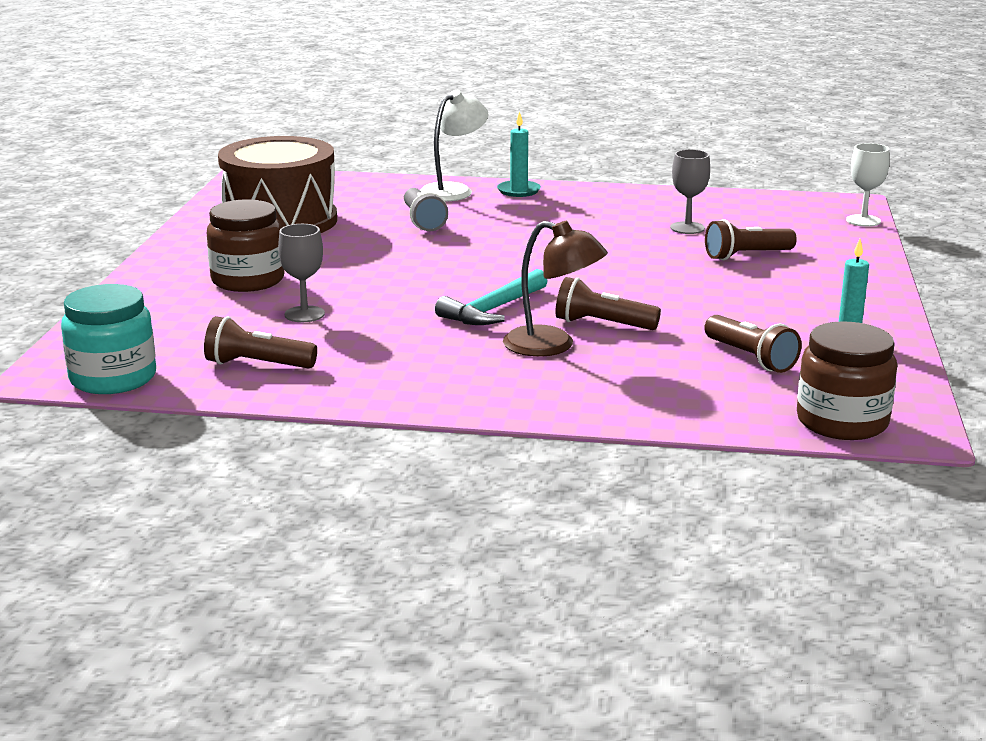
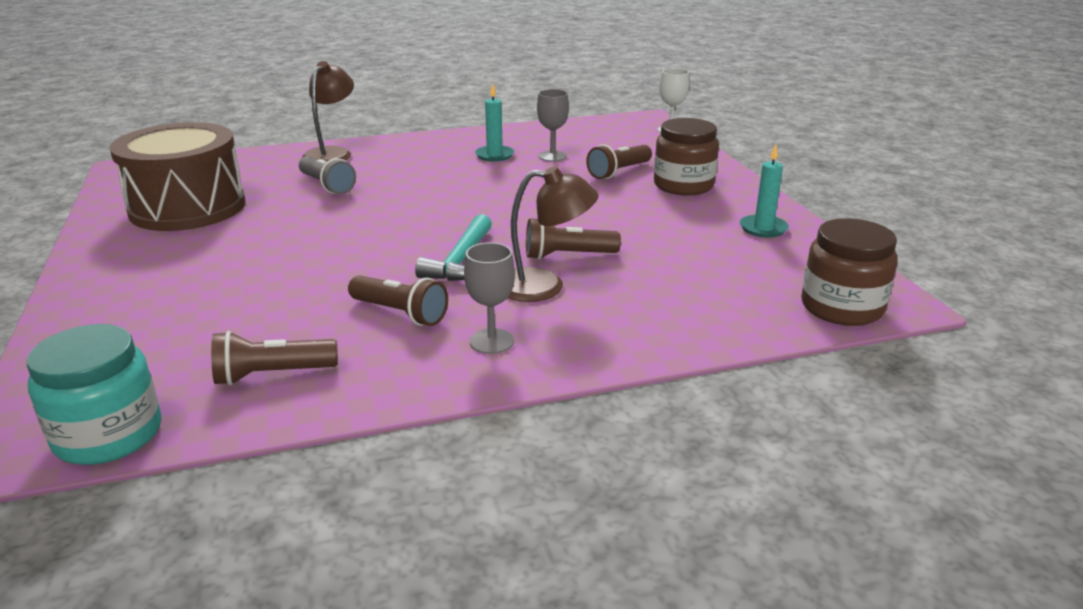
camera: 25 degrees left, 5 degrees up
(248, 280) = (195, 276): brown jar -> brown jar (683, 185)
(304, 314) = (282, 303): grey goblet -> grey goblet (491, 341)
(453, 190) = (332, 153): white lamp -> brown lamp
(518, 191) = (389, 145): turquoise candle -> turquoise candle (494, 155)
(750, 358) = (713, 262): brown flashlight -> brown flashlight (400, 313)

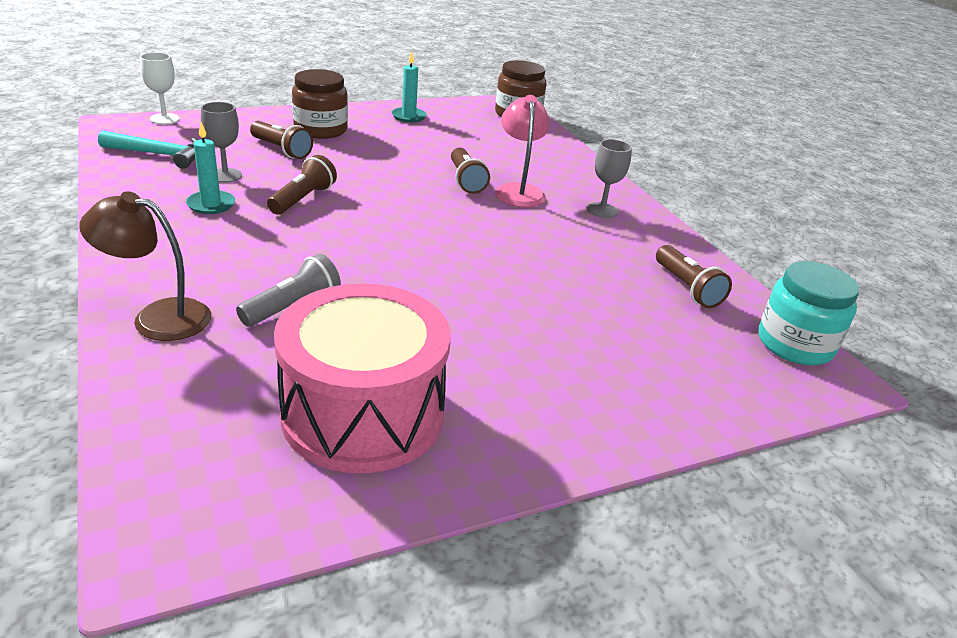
camera: 100 degrees left, 5 degrees up
(188, 207) = (363, 413): brown drum -> pink drum
(400, 313) = (580, 243): brown flashlight -> brown flashlight (303, 199)
(461, 260) = (484, 221): turquoise hammer -> turquoise hammer (159, 154)
(545, 286) = (518, 191): brown lamp -> pink lamp

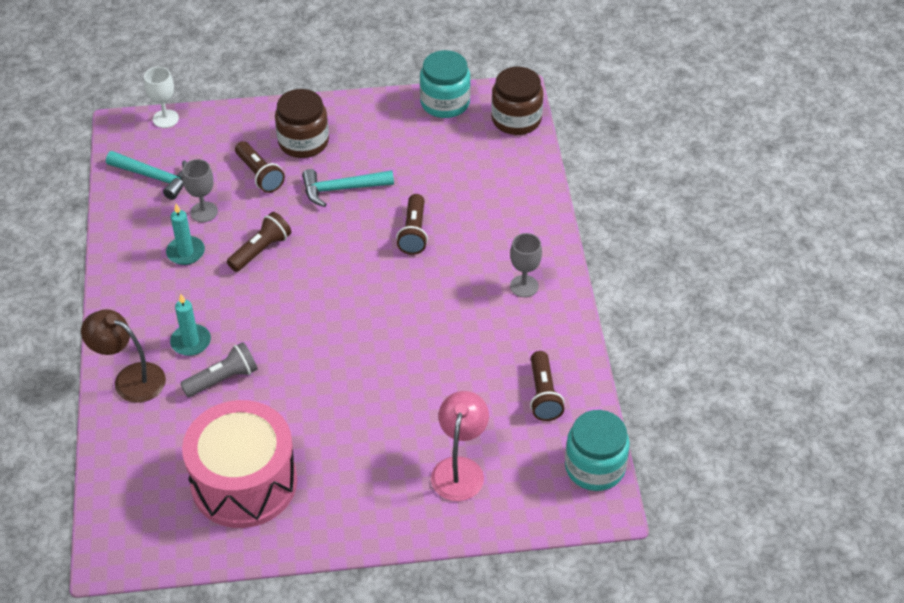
camera: 20 degrees right, 15 degrees up
(375, 156) = (342, 189): none -> turquoise hammer
(408, 116) = (397, 120): turquoise candle -> turquoise candle (191, 342)
(447, 107) = (445, 103): none -> turquoise jar
(518, 191) = (457, 251): pink lamp -> pink lamp (460, 469)

